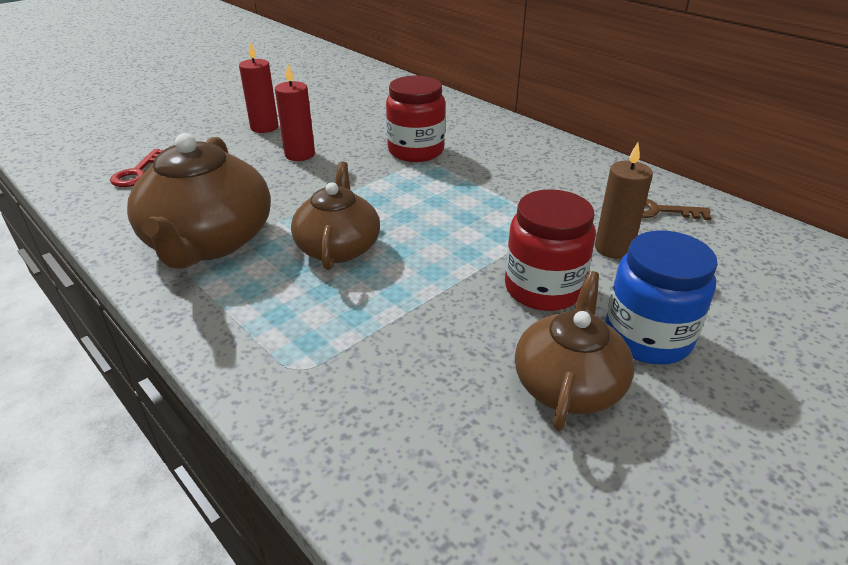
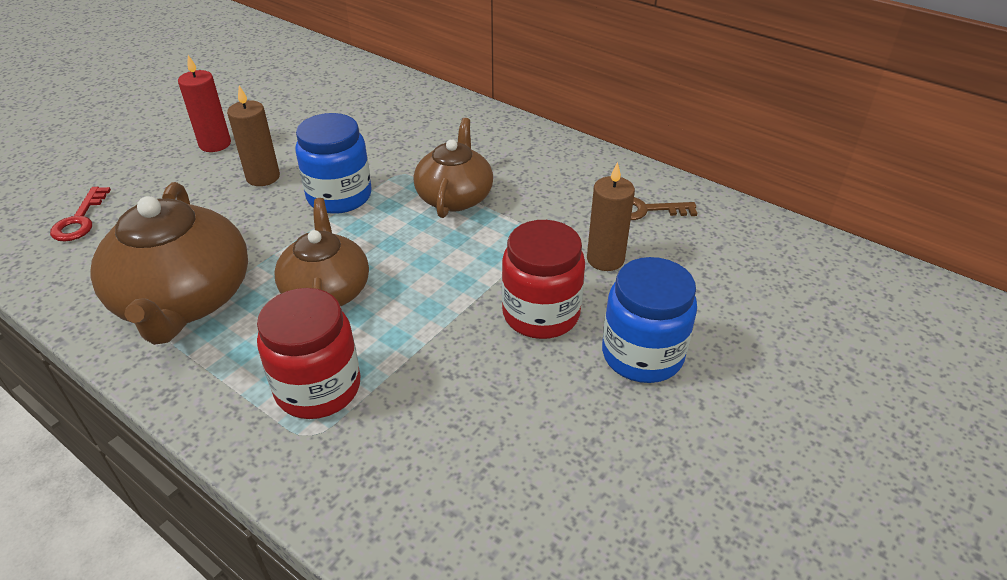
camera: 10 degrees left, 5 degrees up
(300, 154) = (263, 177): red candle -> brown candle
(364, 174) = (339, 196): none -> blue jar
(416, 151) = (391, 160): red jar -> red jar (318, 388)
(568, 384) = (573, 414): brown teapot -> brown teapot (455, 197)

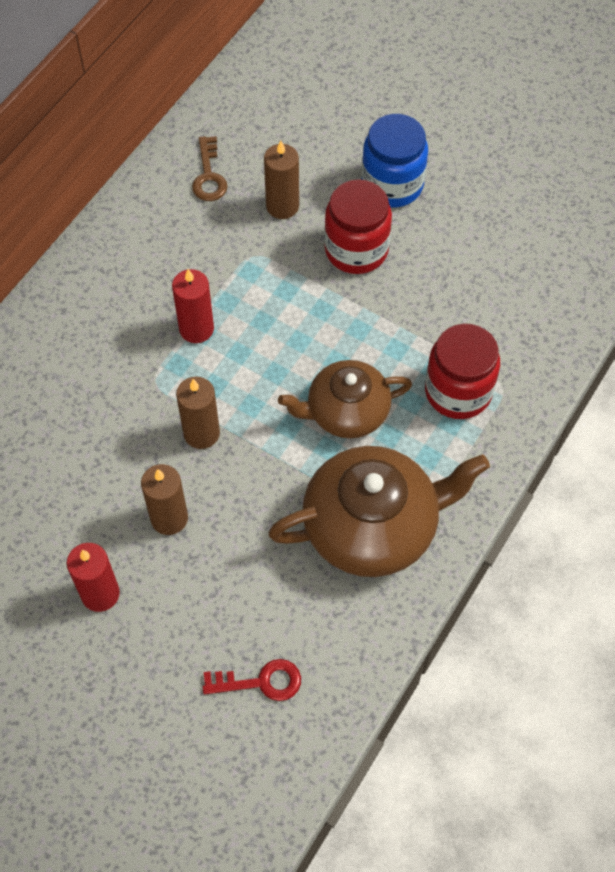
camera: 95 degrees left, 20 degrees up
(339, 196) = (201, 433): blue jar -> brown candle
(455, 197) = (196, 329): brown teapot -> red candle

